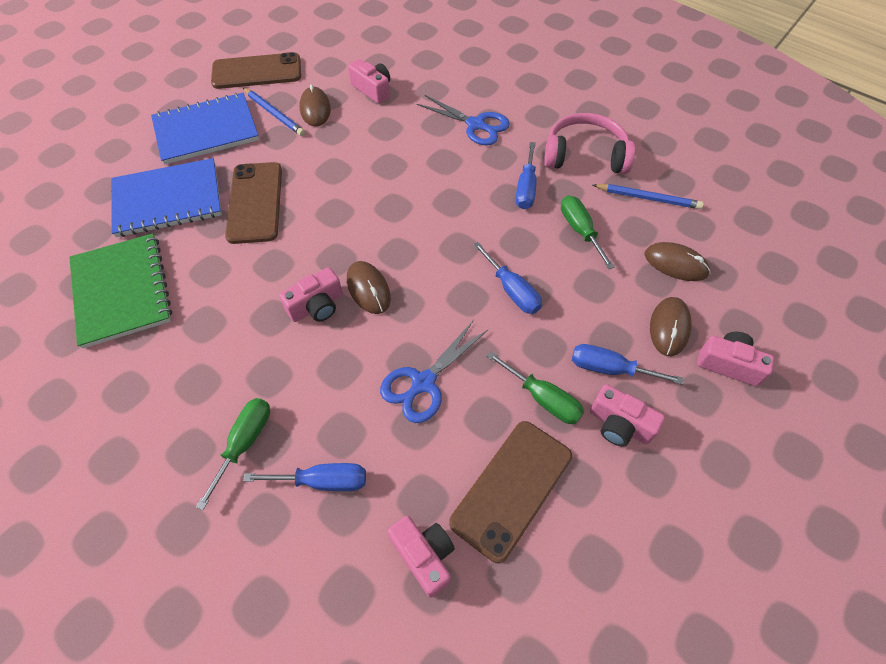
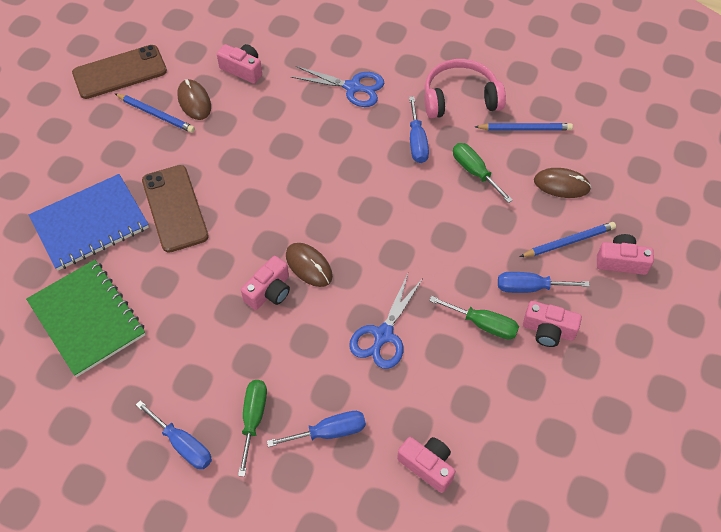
camera: 15 degrees left, 0 degrees up
(206, 130) = (96, 146): blue notebook -> none
(512, 290) = (432, 239): blue screwdriver -> blue screwdriver (183, 444)
(512, 489) = (479, 400): brown phone -> none
(669, 327) = (569, 242): brown mouse -> blue pencil

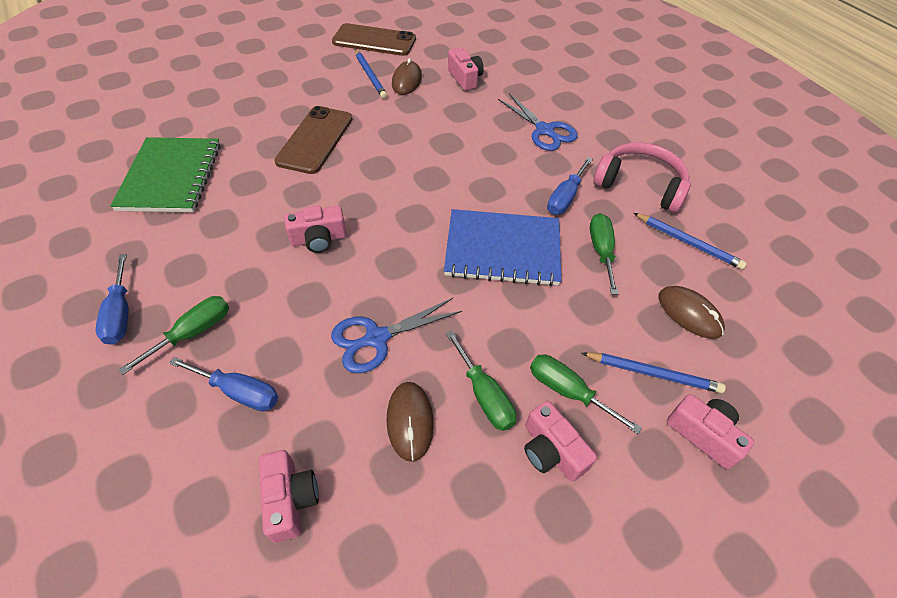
camera: 35 degrees right, 5 degrees down
(90, 224) = (247, 118): blue notebook -> blue notebook (502, 249)
(309, 266) = (371, 239): brown mouse -> brown mouse (410, 421)
(529, 287) = (568, 391): blue screwdriver -> green screwdriver

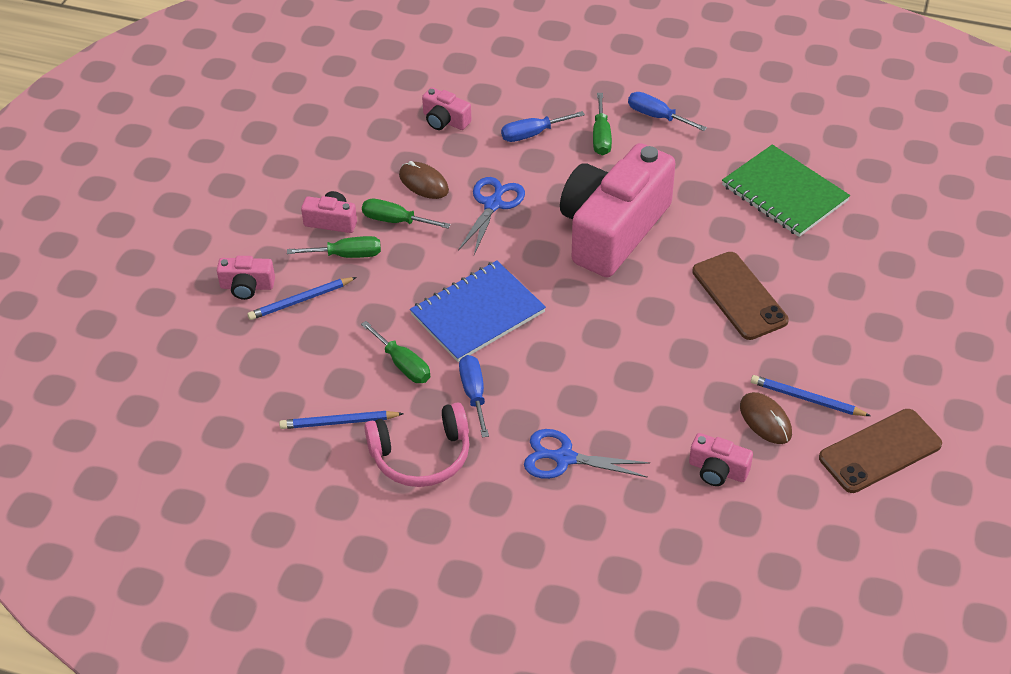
camera: 140 degrees right, 5 degrees down
(319, 239) = (613, 229): pink camera -> pink camera, size x2.46
(689, 313) = (301, 359): brown mouse -> none

